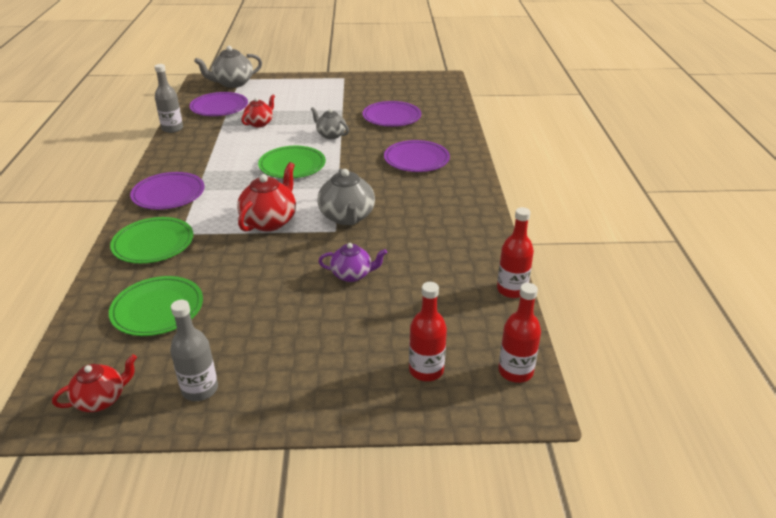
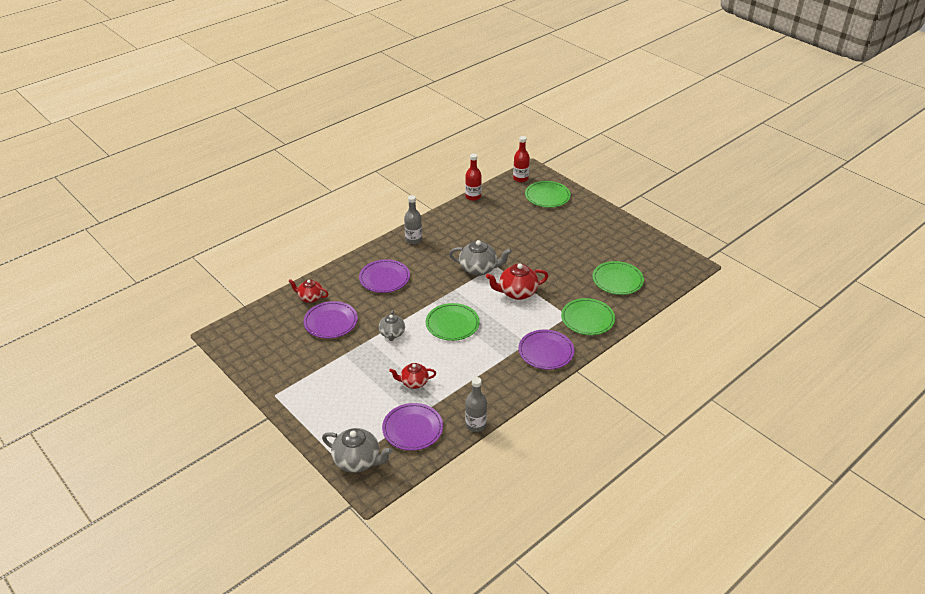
camera: 130 degrees left, 5 degrees up
(101, 399) = (668, 257): red teapot -> red teapot (310, 298)
(200, 389) = (630, 239): grey bottle -> grey bottle (413, 239)
(347, 217) = (479, 269): grey teapot -> grey teapot turned 60 degrees clockwise
(352, 275) = (520, 241): purple teapot -> none
(426, 370) = (547, 196): red bottle -> green plate

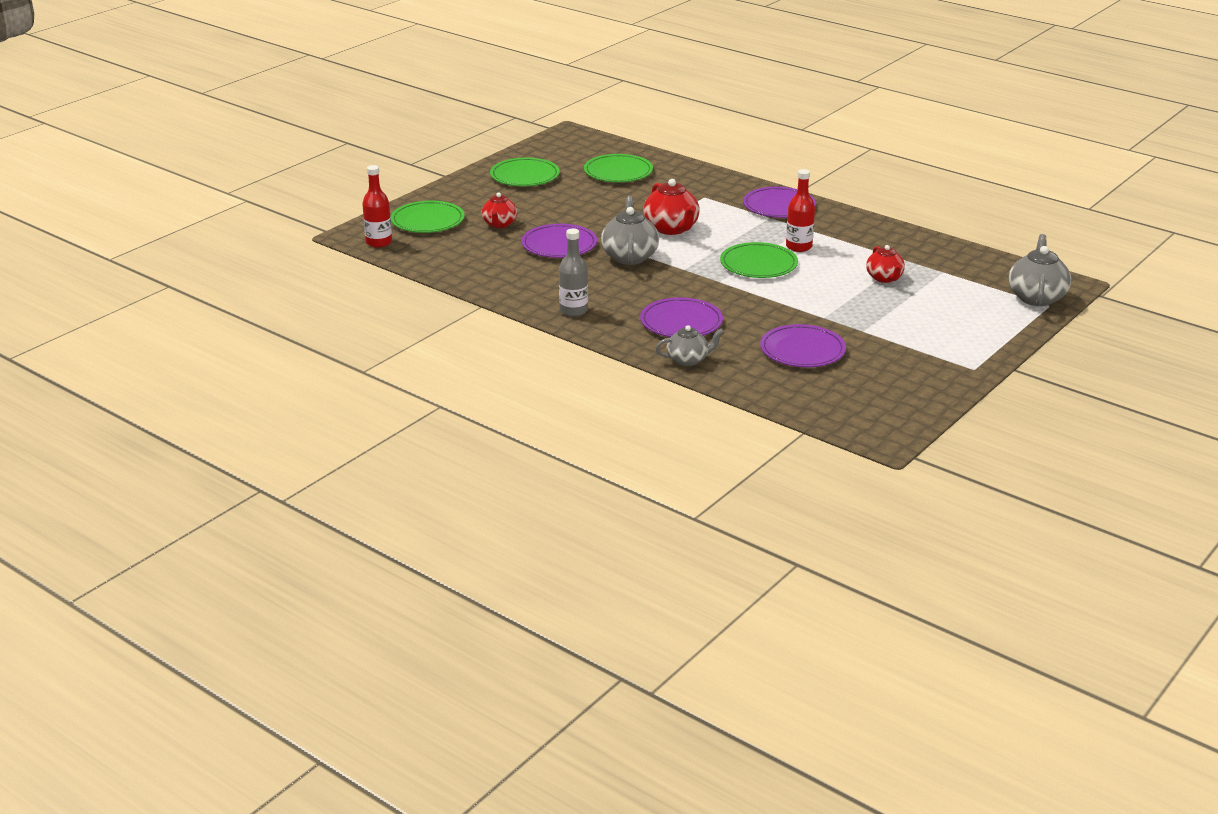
camera: 100 degrees left, 10 degrees down
(310, 298) = (756, 375): red teapot -> red teapot (499, 224)
(392, 334) = (801, 302): grey teapot -> grey teapot (688, 360)
(412, 428) = (961, 271): purple plate -> purple plate (559, 245)
(473, 197) = (439, 275): red bottle -> red bottle (799, 247)
(475, 424) = (927, 237): grey bottle -> none
(587, 319) = (704, 186): green plate -> green plate (525, 176)

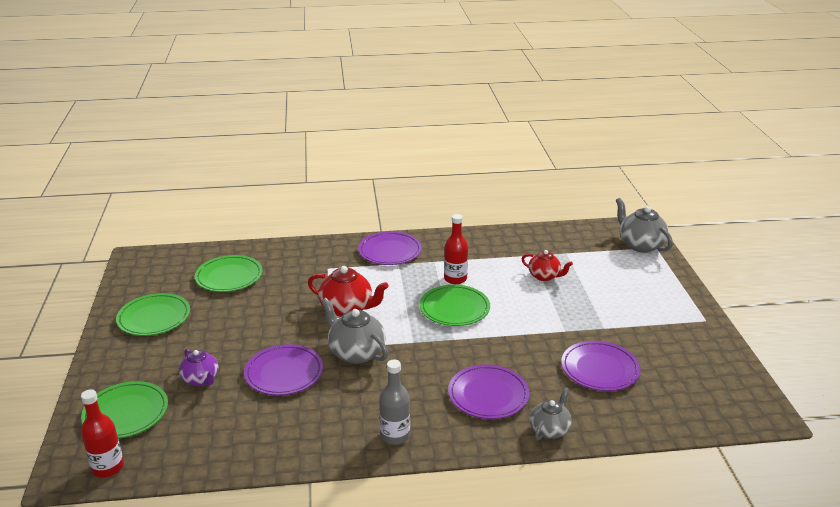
camera: 45 degrees left, 0 degrees up
(499, 224) = (201, 379): red teapot -> purple teapot

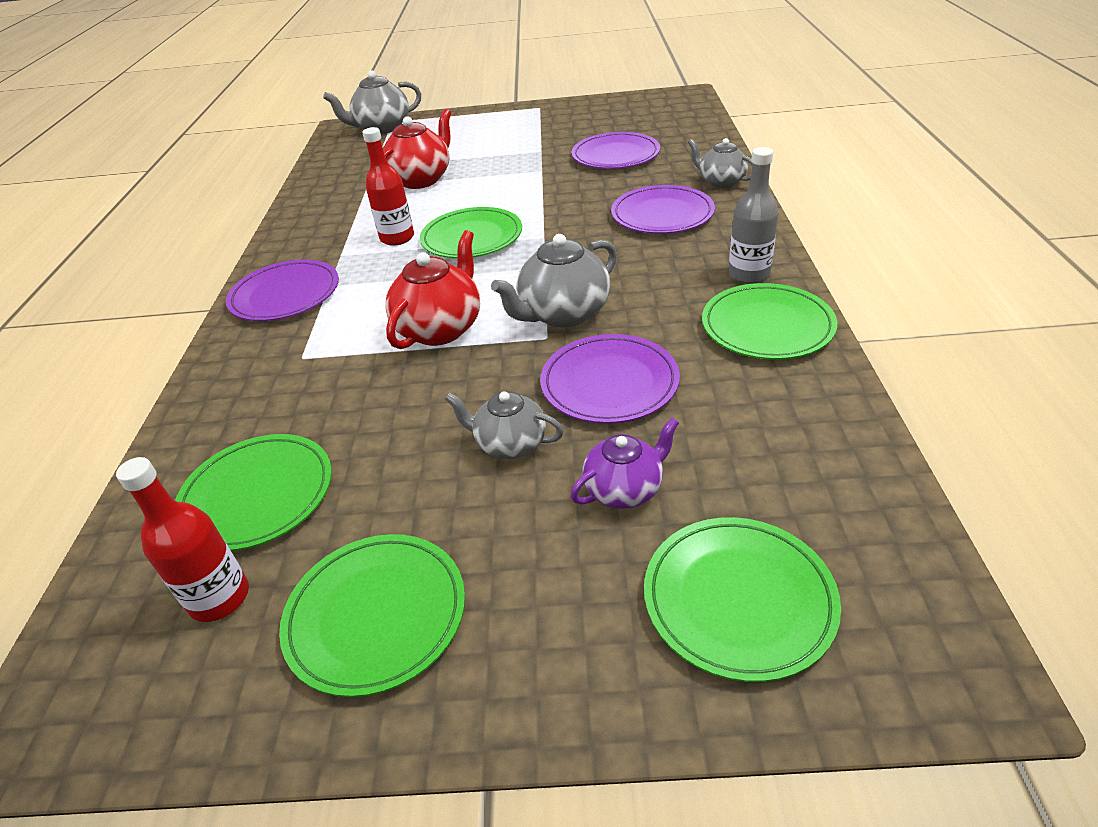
camera: 80 degrees left, 10 degrees up
(108, 467) = (911, 595): red bottle -> red bottle (219, 598)
(243, 342) = (510, 444): none -> grey teapot
(329, 439) = (767, 326): none -> green plate
(544, 276) = (421, 180): red teapot -> red teapot, size x1.55

